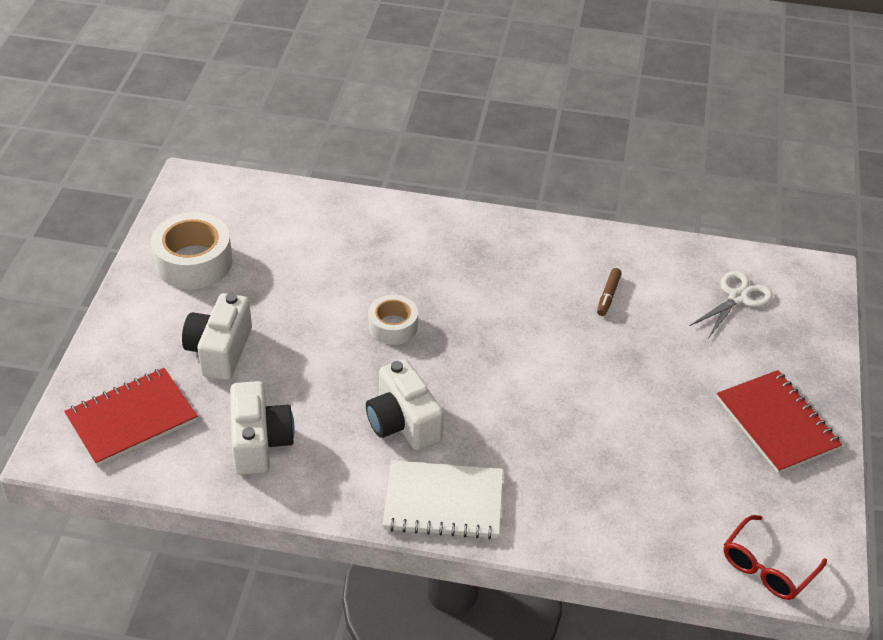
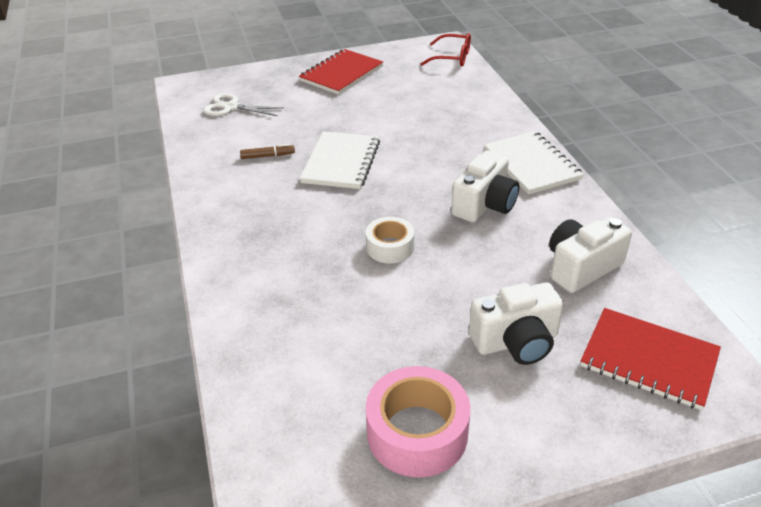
camera: 115 degrees left, 5 degrees down
(193, 262) = (417, 432): white tape -> pink tape
(558, 345) = (341, 162): none -> white notebook

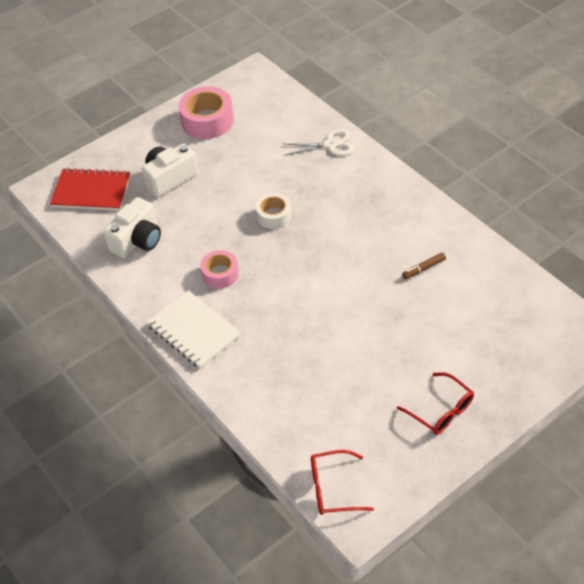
camera: 160 degrees right, 10 degrees up
(231, 107) = (510, 318): white scissors -> white scissors (330, 145)
(341, 74) = (441, 411): red notebook -> red glasses
(341, 162) = (357, 281): white notebook -> none
(484, 205) = (220, 274): white camera -> pink tape

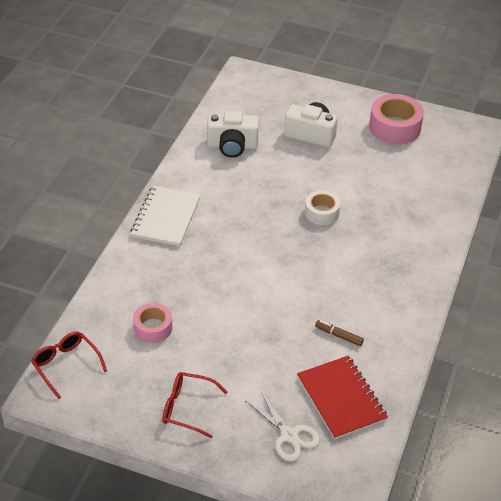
camera: 55 degrees right, 5 degrees down
(91, 191) = (262, 99): red notebook -> red notebook (341, 398)
(220, 274) = (234, 207): pink tape -> pink tape (153, 328)
(330, 145) = (435, 214): white scissors -> white scissors (289, 435)
(441, 411) = (187, 408): red glasses -> red glasses turned 90 degrees clockwise

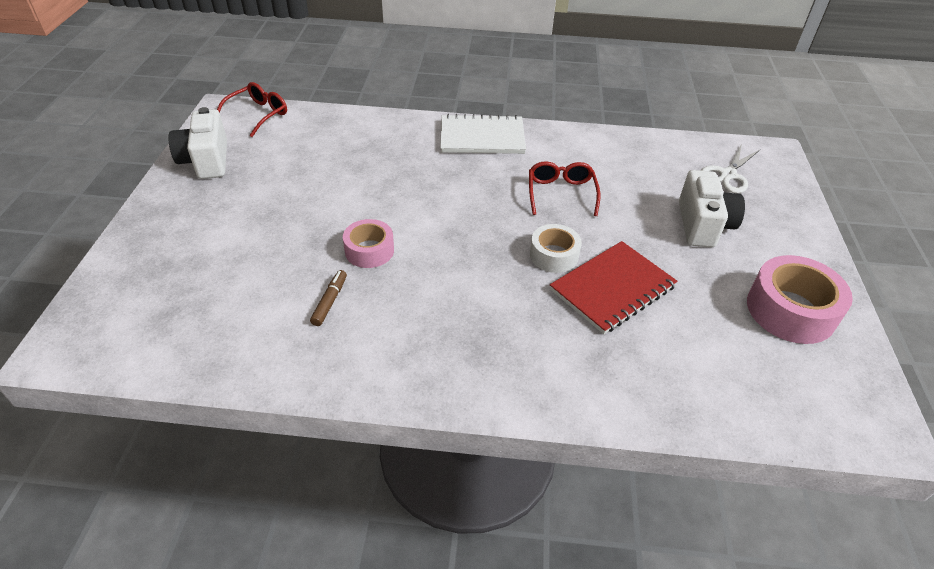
camera: 75 degrees right, 0 degrees up
(153, 328) = (315, 155): pink tape -> pink tape (369, 250)
(187, 408) = (204, 195): red glasses -> red glasses (561, 193)
(232, 146) = (630, 164): white camera -> white camera (206, 161)
(289, 435) = (160, 278): white scissors -> white scissors (727, 175)
(341, 398) = (219, 317): red notebook -> red notebook (612, 288)

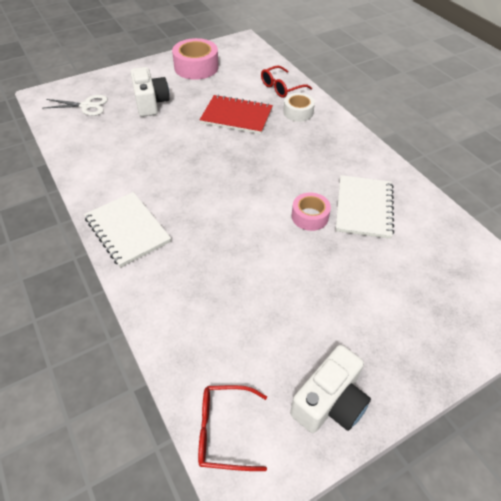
camera: 125 degrees left, 5 degrees up
(330, 301) = (363, 208): brown marker -> white notebook
(554, 255) = (232, 143): white tape -> white tape (298, 112)
(561, 193) = (168, 162): red glasses -> red glasses (281, 87)
(703, 225) = (150, 103): white camera -> white camera turned 105 degrees clockwise

